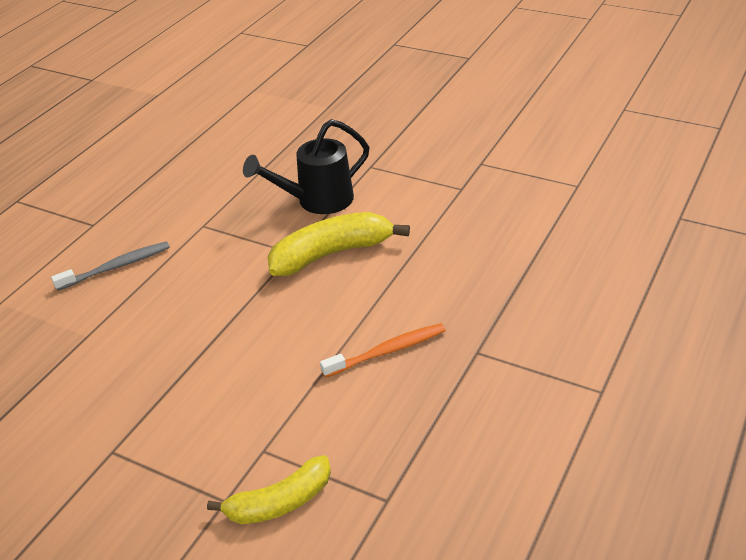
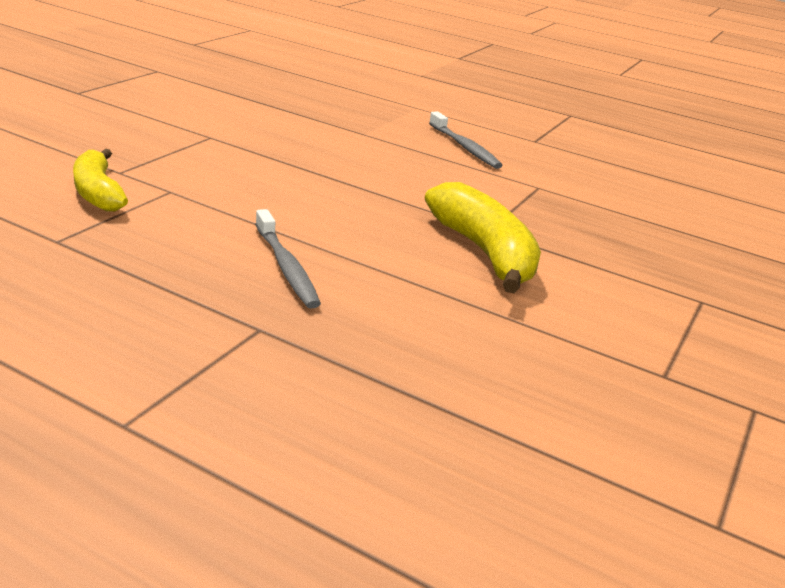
camera: 85 degrees right, 10 degrees down
(317, 201) = (601, 254): black watering can -> none
(387, 351) = (286, 267): orange toothbrush -> grey toothbrush

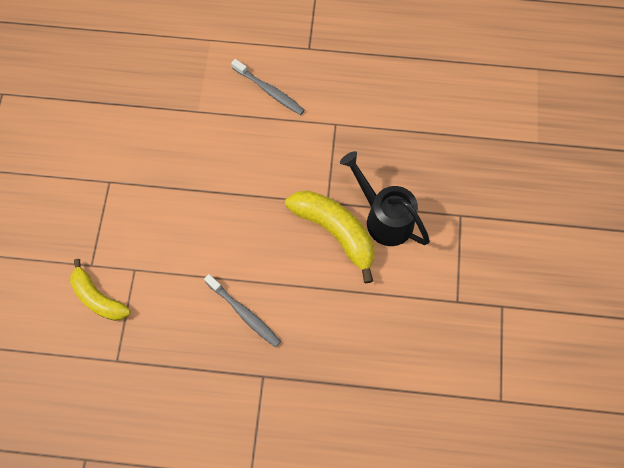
camera: 20 degrees left, 40 degrees up
(570, 265) = (384, 218): none -> black watering can

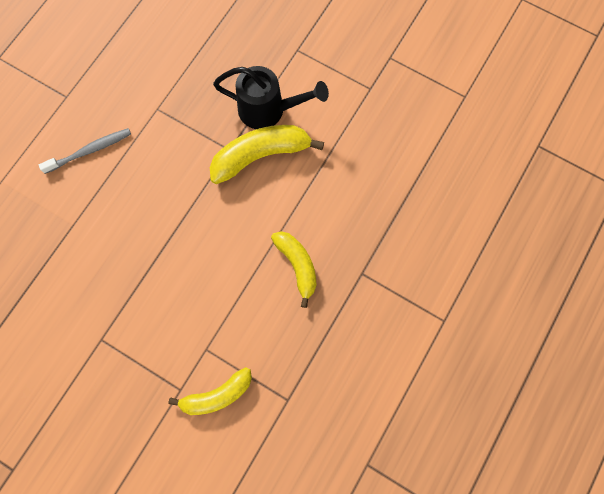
camera: 65 degrees left, 5 degrees up
(244, 313) = (297, 266): grey toothbrush -> yellow banana
(384, 218) = (268, 110): black watering can -> black watering can turned 150 degrees counterclockwise

